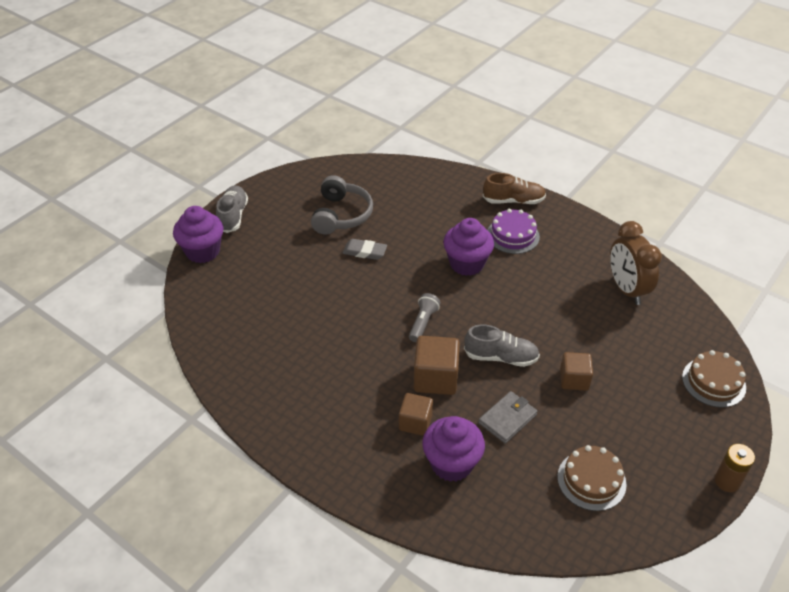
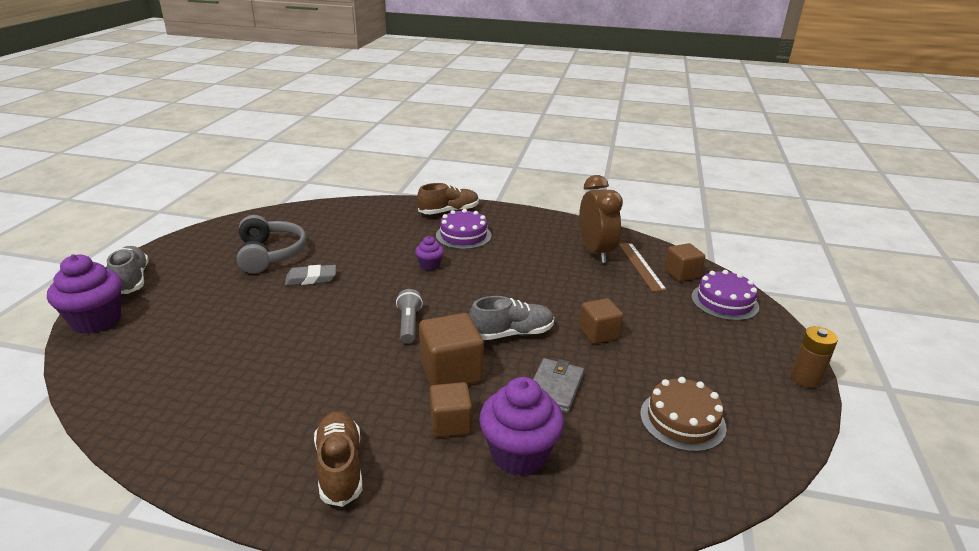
camera: 25 degrees left, 15 degrees down
(328, 431) = (340, 467): none -> brown shoe
(466, 264) = (429, 265): purple cupcake -> purple cupcake, size x0.52
(626, 289) = (595, 252): brown clock -> brown clock turned 150 degrees counterclockwise
(660, 318) = (641, 266): none -> brown ruler
(694, 338) = (682, 274): none -> brown cube
(713, 382) = (724, 301): brown cake -> purple cake

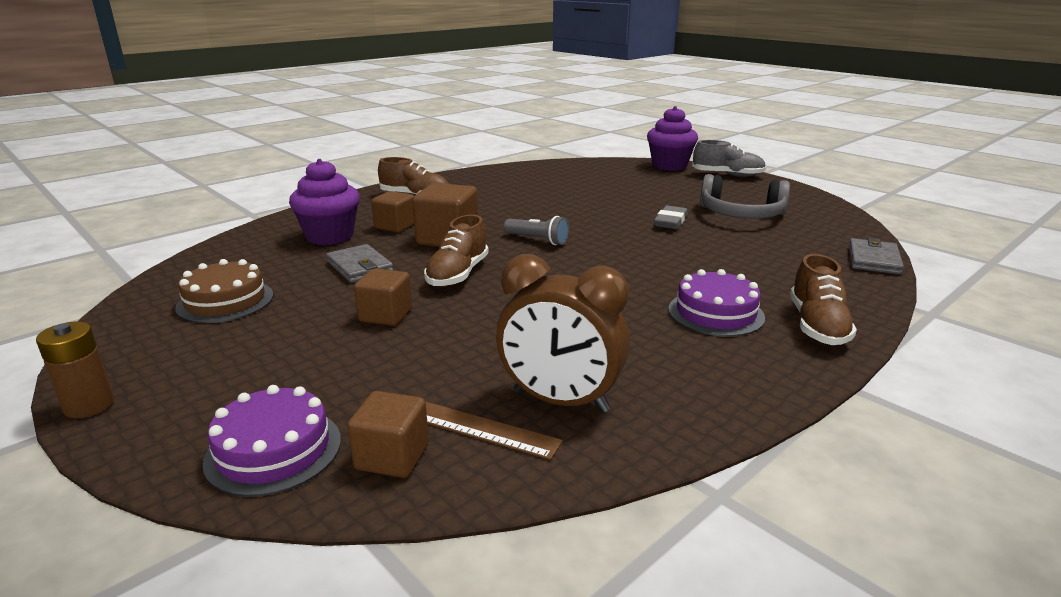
camera: 125 degrees right, 5 degrees down
(337, 206) = (873, 260): none -> grey wallet
(429, 265) = (645, 273): purple cupcake -> none
(512, 333) = (457, 274): grey shoe -> brown shoe

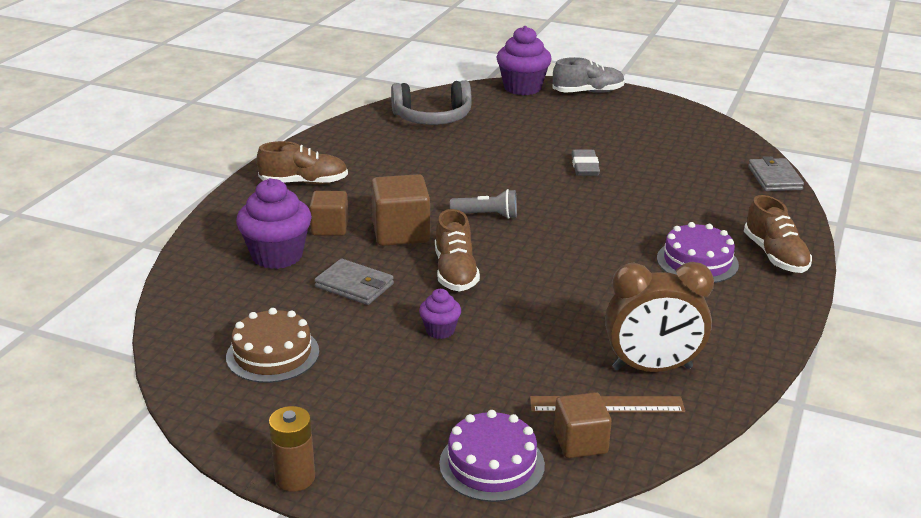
camera: 25 degrees left, 5 degrees up
(385, 315) = (440, 330): brown cube -> purple cupcake
(741, 215) = (638, 145): grey headphones -> grey headphones (432, 118)

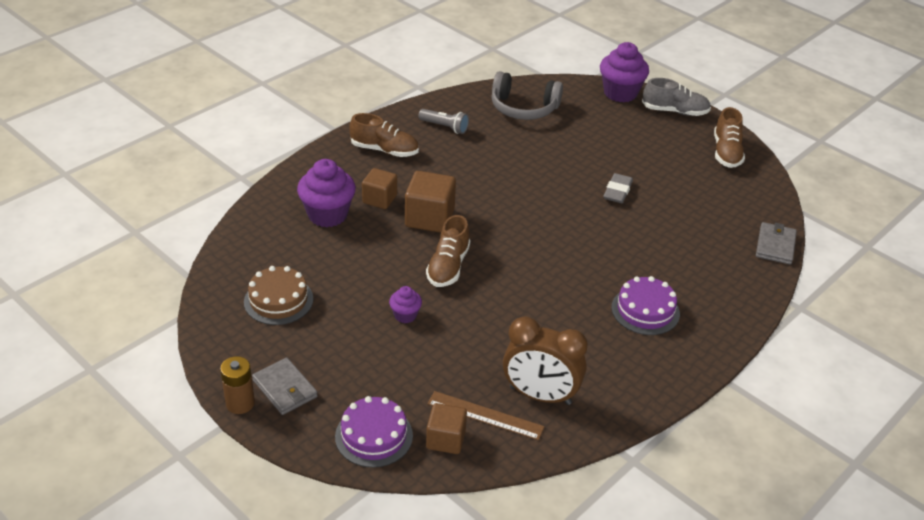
camera: 20 degrees right, 10 degrees up
(354, 285) = (367, 257): grey wallet -> grey wallet (285, 389)
(486, 215) = (505, 219): grey flashlight -> grey flashlight (445, 127)
(775, 255) = (715, 323): brown shoe -> brown shoe (726, 152)

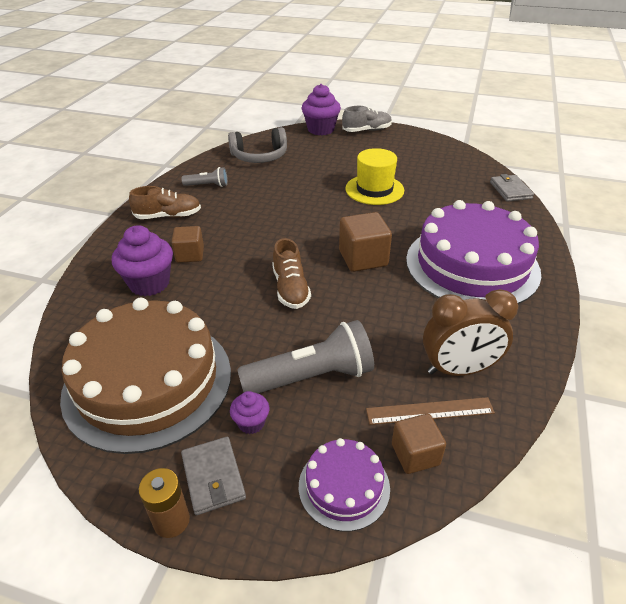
camera: 25 degrees left, 0 degrees up
(278, 300) = (148, 382): brown cake -> brown cake, size x2.15
(285, 389) = (213, 477): grey wallet -> grey wallet turned 45 degrees clockwise
(405, 315) = (284, 346): purple cupcake -> purple cupcake (251, 423)
(409, 349) = (311, 377): none -> grey flashlight
(429, 218) = (245, 255): brown cube -> brown cube (363, 258)
(617, 191) = (374, 189): grey eraser -> yellow hat
(645, 310) = (472, 265): purple cake -> purple cake, size x2.15
(726, 152) = (422, 144): brown shoe -> none

